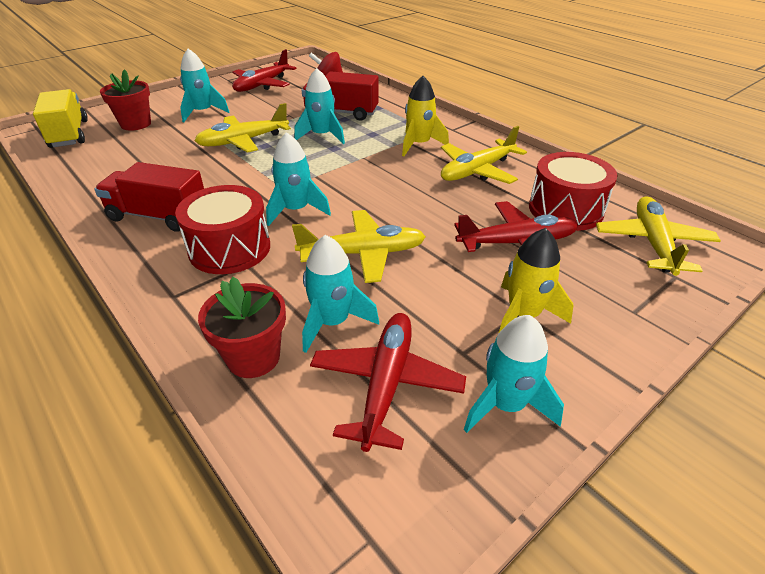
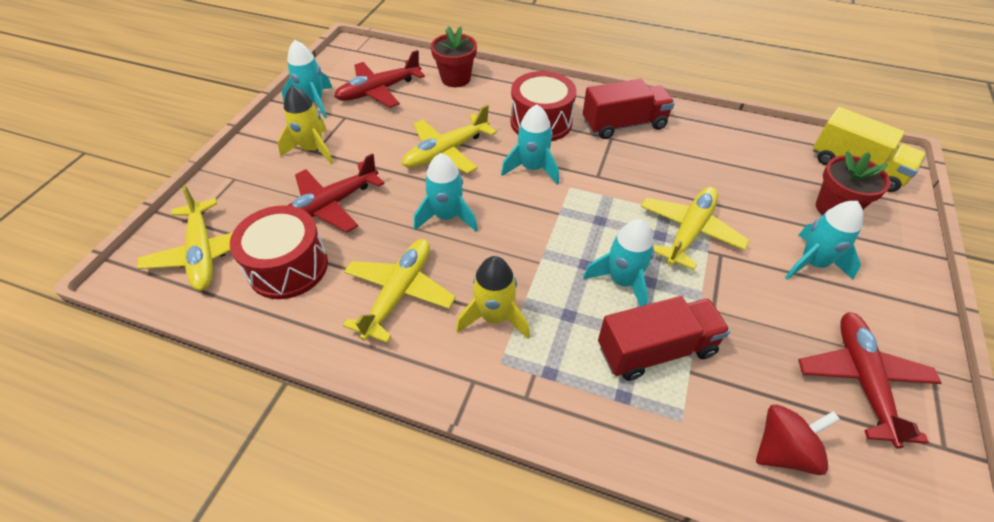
camera: 150 degrees right, 10 degrees up
(333, 322) = (429, 106): turquoise rocket -> turquoise rocket (447, 217)
(386, 384) = (379, 91): red plane -> red plane turned 75 degrees clockwise

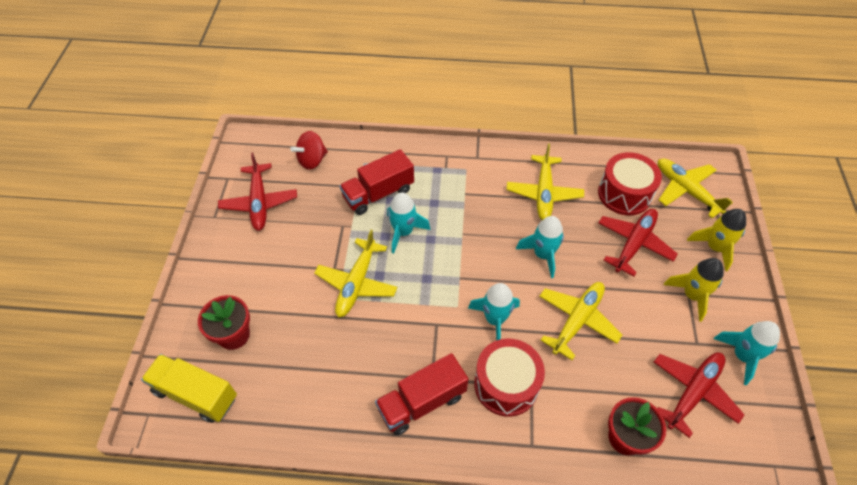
camera: 165 degrees right, 5 degrees up
(494, 317) = (479, 192): yellow rocket -> yellow rocket (714, 248)
(812, 263) = (267, 276): turquoise rocket -> none

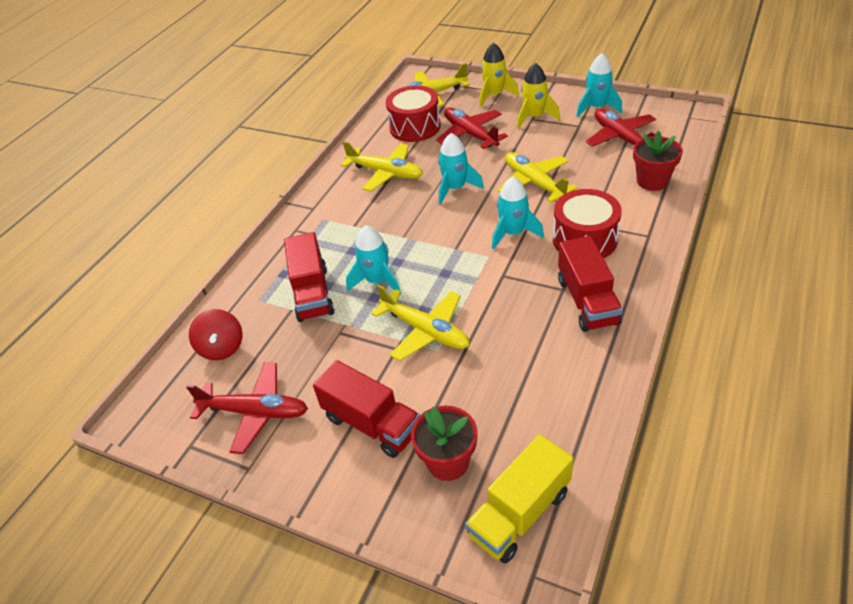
camera: 65 degrees left, 10 degrees down
(260, 276) = (372, 424): none -> red truck

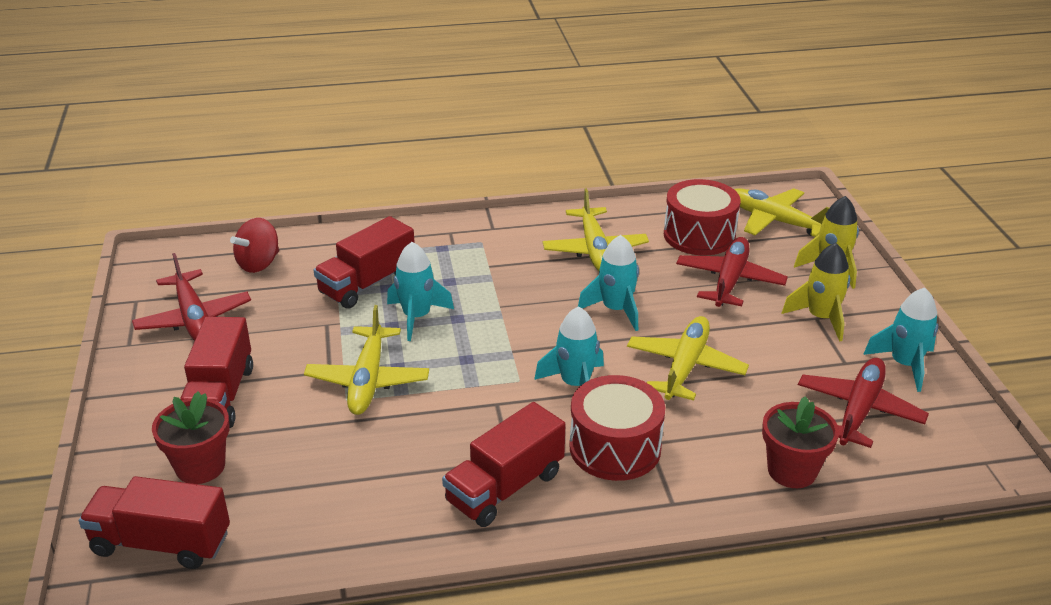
camera: 50 degrees right, 10 degrees down
(519, 513) = (161, 543): yellow truck -> red truck

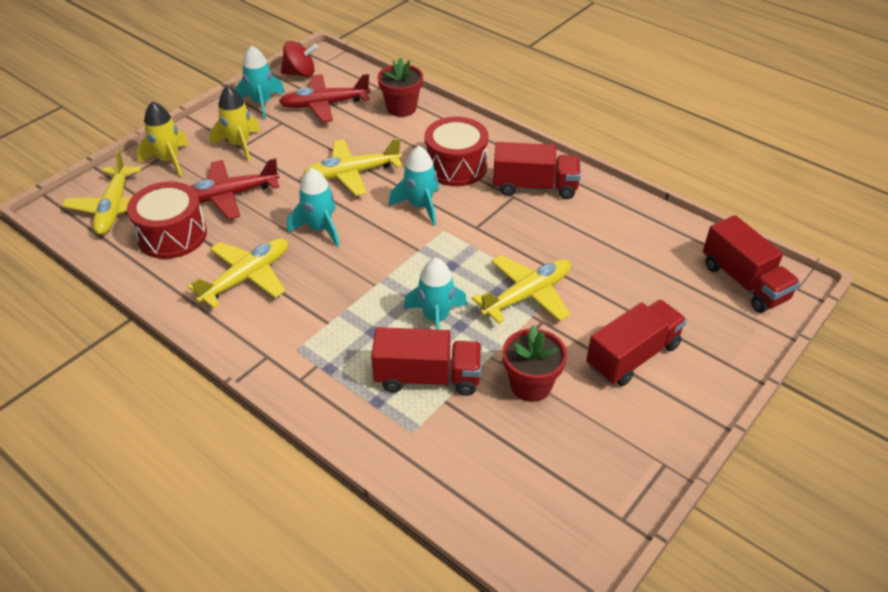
camera: 130 degrees left, 10 degrees up
(193, 318) = (591, 451): red plane -> none
(200, 467) = (687, 312): red flower pot -> red flower pot (530, 385)
(259, 264) = (480, 477): red spinning top -> red spinning top (300, 73)

